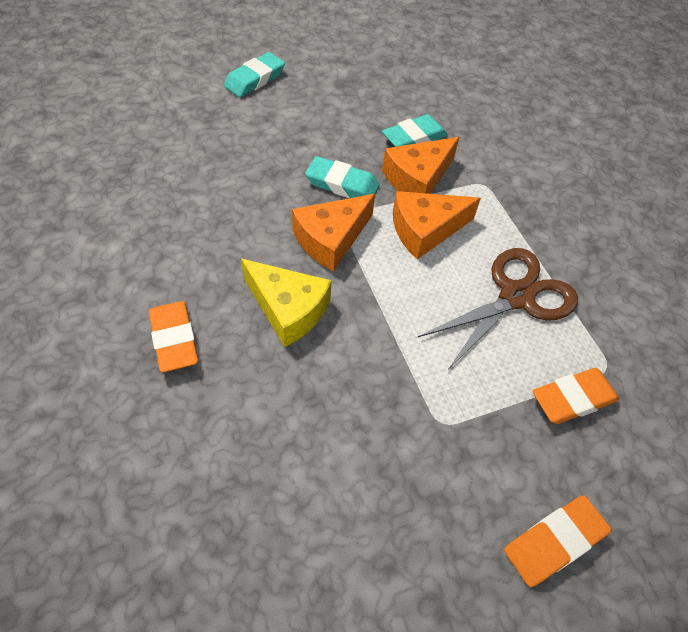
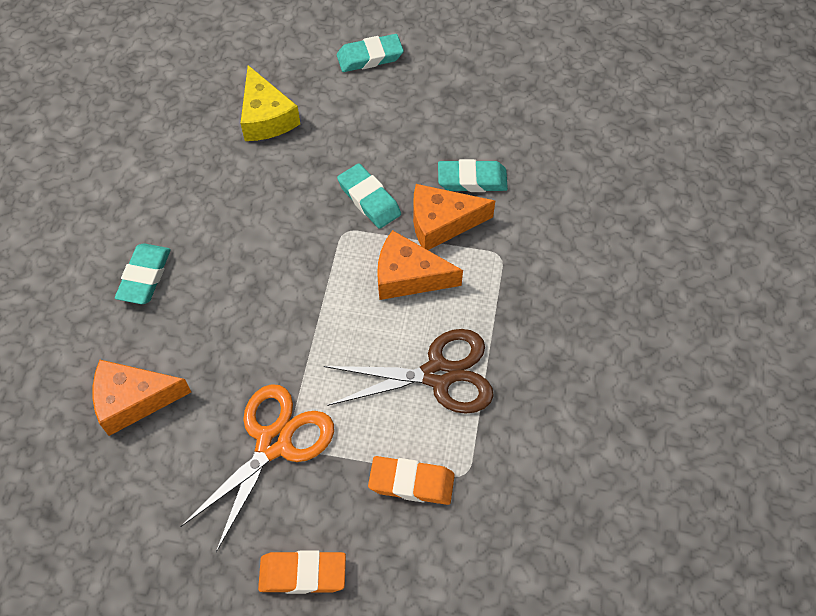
camera: 35 degrees right, 5 degrees up
(174, 339) = (145, 276): orange eraser -> turquoise eraser
(288, 309) = (243, 293): yellow cheese -> yellow cheese (266, 117)
(331, 239) = (321, 248): orange cheese -> orange cheese (133, 400)
(426, 431) = (274, 443): none -> orange scissors

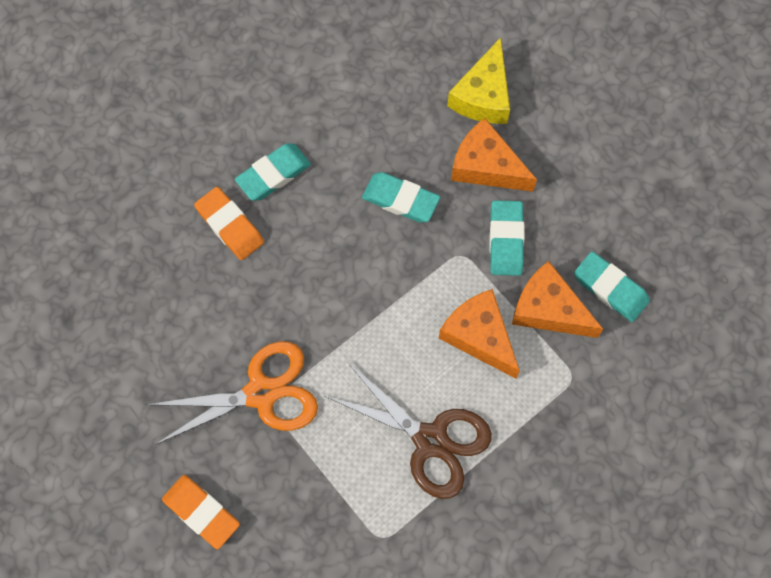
camera: 40 degrees right, 10 degrees up
(133, 400) = (188, 275): orange cheese -> orange cheese (486, 166)
(370, 57) = (623, 99): turquoise eraser -> turquoise eraser (400, 200)
(411, 482) = (335, 510): orange eraser -> orange eraser (230, 226)

